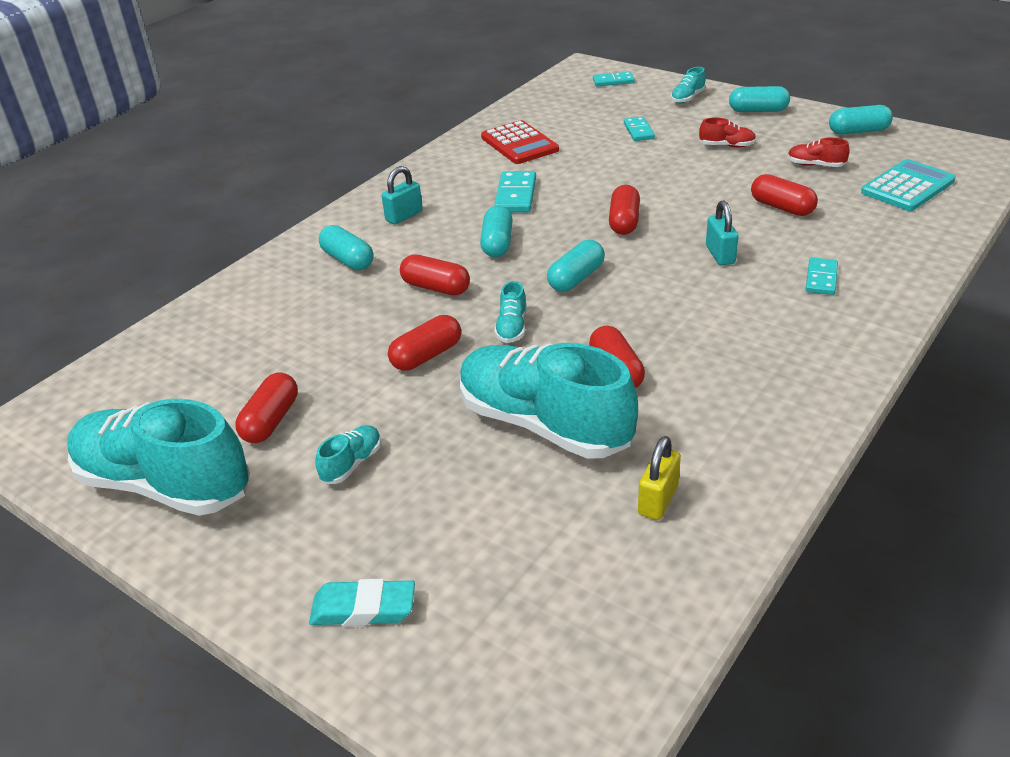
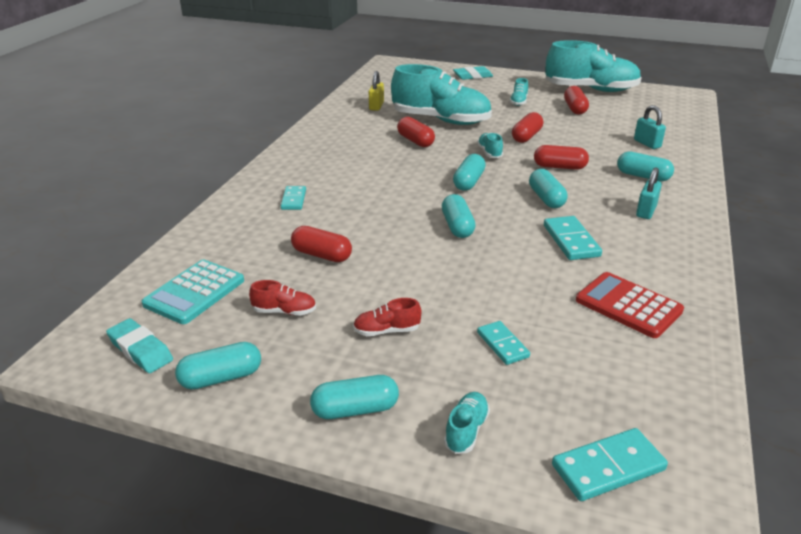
camera: 160 degrees right, 5 degrees down
(613, 81) = (608, 467): turquoise domino -> turquoise domino, size x1.50
(624, 222) = (457, 226): red capsule -> turquoise capsule
(720, 255) = (370, 208): turquoise padlock -> turquoise padlock (647, 143)
(933, 151) = (140, 350): none -> turquoise eraser

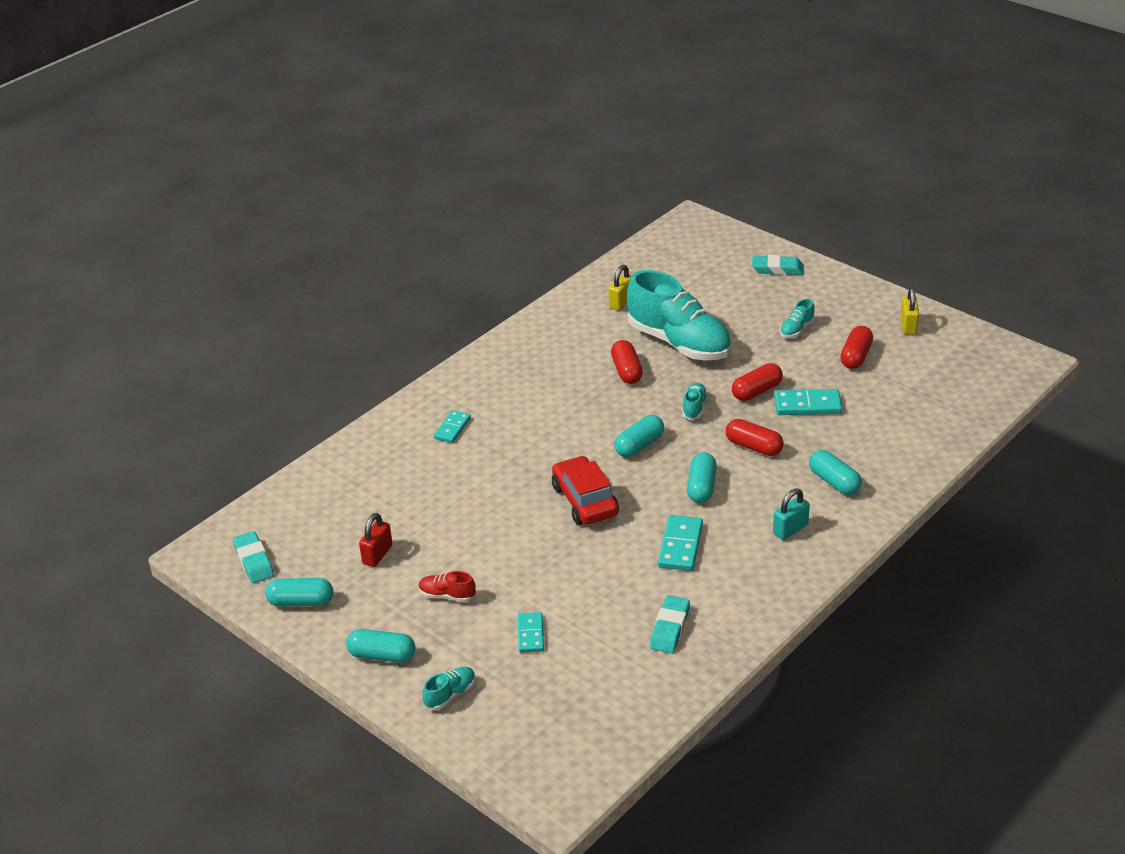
camera: 25 degrees right, 5 degrees up
(194, 292) = (316, 516): turquoise calculator -> none
(284, 311) = (377, 554): red shoe -> red padlock
(322, 255) = (440, 503): red capsule -> none
(457, 226) = (585, 501): turquoise capsule -> red car
(591, 90) = (908, 326): turquoise shoe -> yellow padlock
(608, 467) = (530, 750): turquoise domino -> turquoise domino (807, 405)
(628, 305) = (670, 628): red calculator -> turquoise eraser
(647, 143) = (888, 434): turquoise padlock -> none

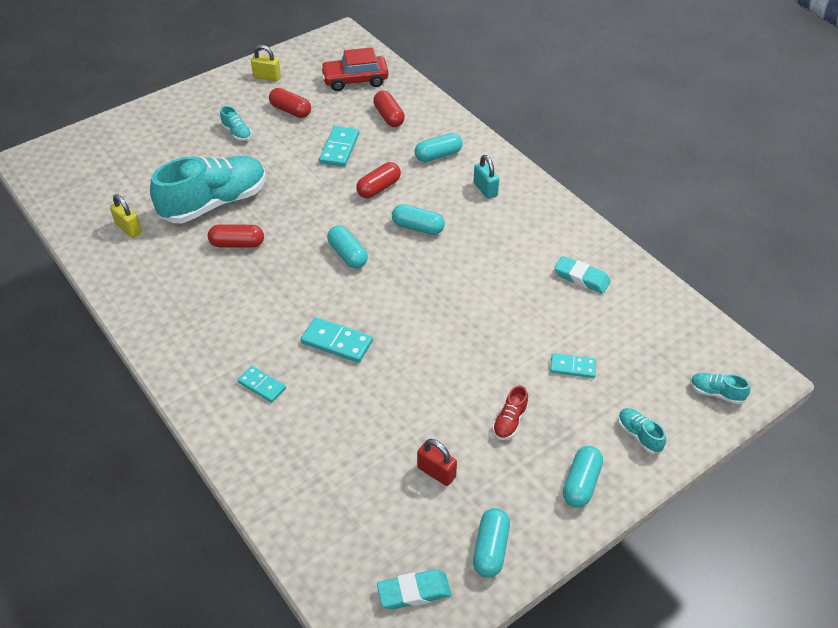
camera: 80 degrees left, 10 degrees up
(585, 501) = (409, 303): red car -> red car (355, 80)
(680, 545) = (486, 253): turquoise domino -> turquoise domino (337, 342)
(694, 408) = (311, 211): turquoise shoe -> turquoise shoe (716, 393)
(756, 391) = (308, 172): red capsule -> red capsule (389, 116)
(777, 269) = (144, 125): turquoise eraser -> none

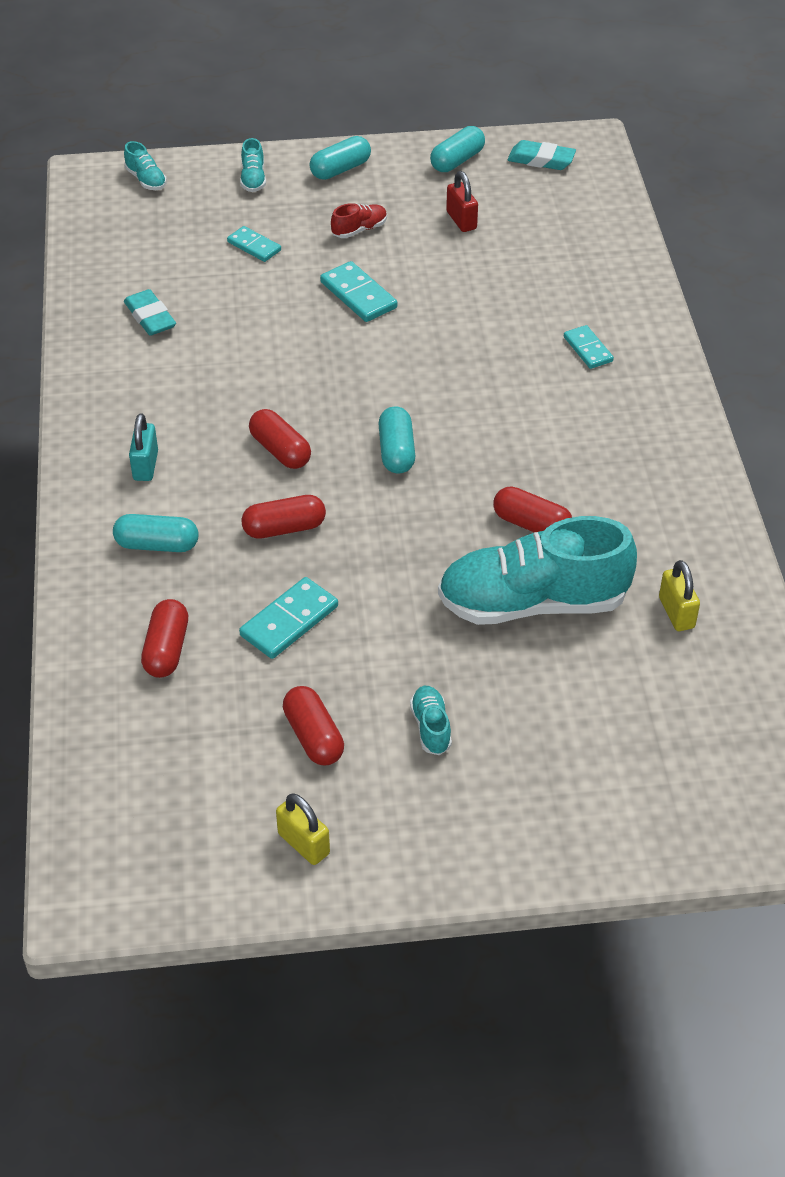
camera: 150 degrees left, 0 degrees up
(337, 342) = (479, 359): turquoise domino -> turquoise domino (358, 295)
(355, 80) = (156, 758): red car -> none
(418, 227) = (280, 450): turquoise capsule -> red capsule

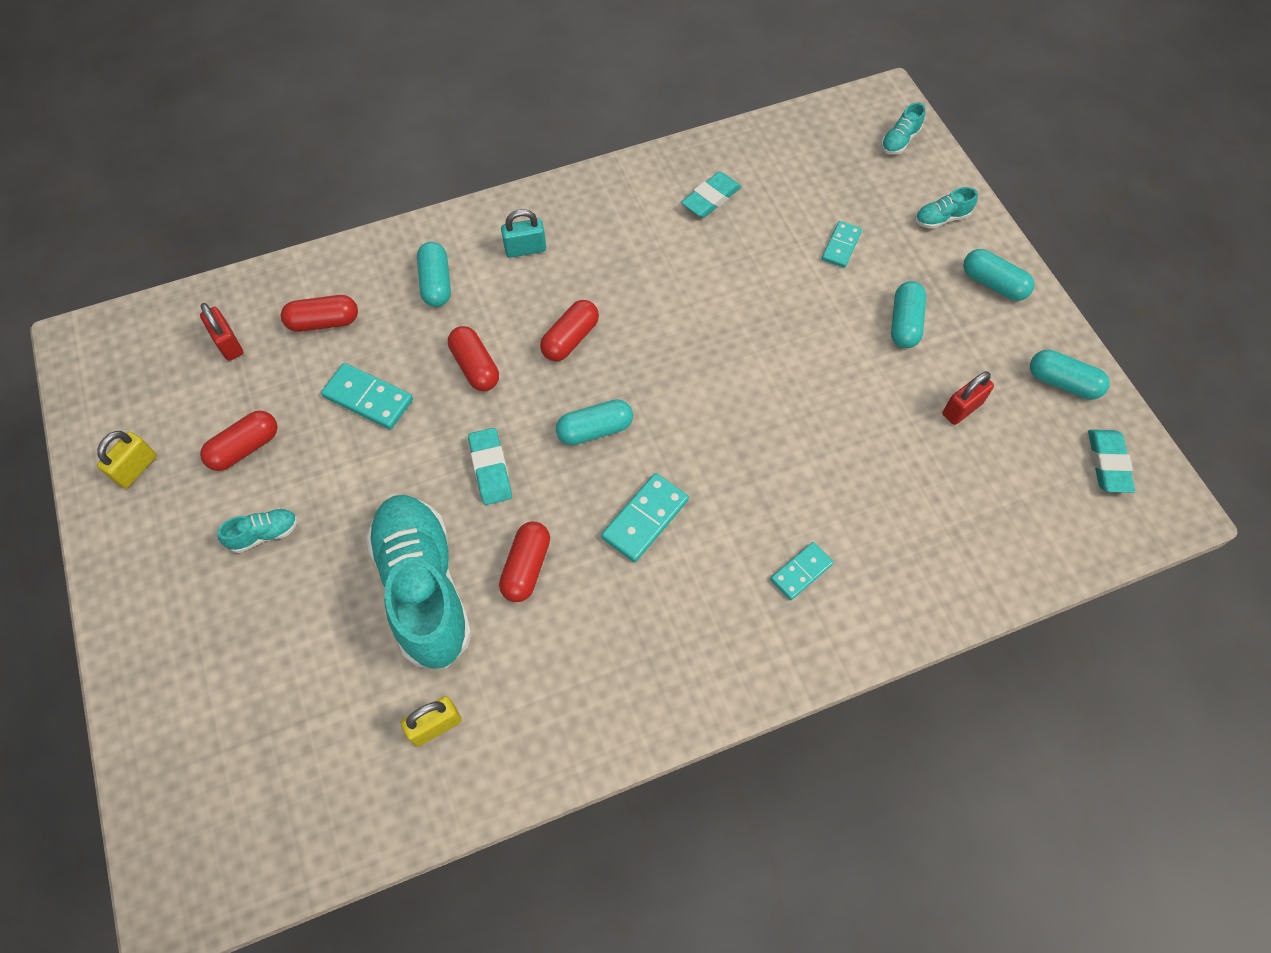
camera: 75 degrees right, 15 degrees up
(158, 742) = (228, 344): none -> red padlock
(358, 295) = (804, 346): turquoise domino -> turquoise domino (645, 519)
(359, 230) = (904, 323): red shoe -> turquoise capsule
(414, 534) = (490, 469): none -> turquoise eraser

